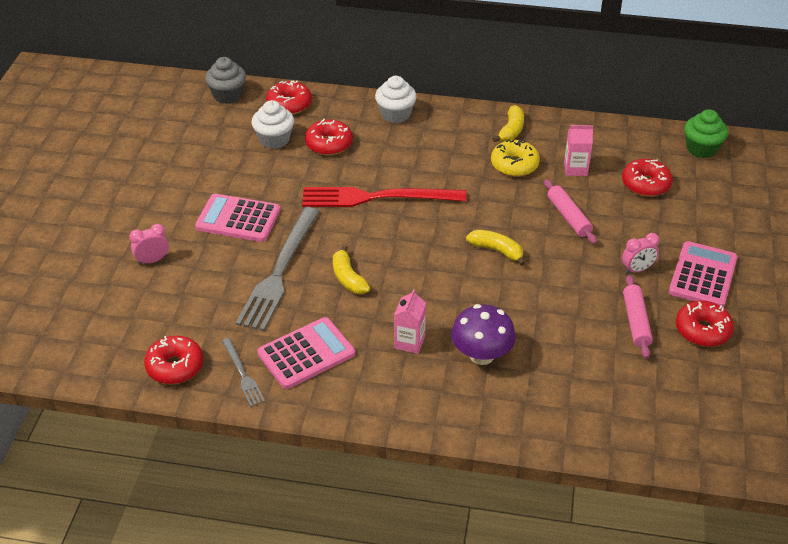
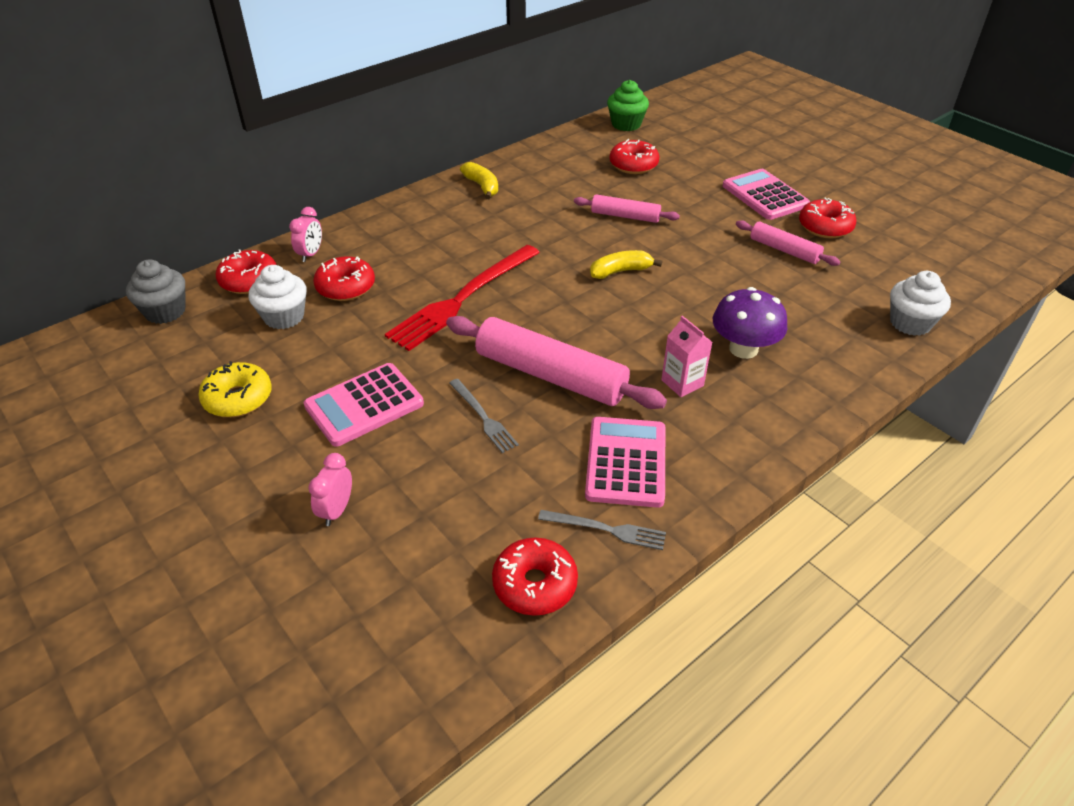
camera: 50 degrees left, 0 degrees up
(279, 272) = (483, 417): grey fork -> grey fork, size x0.49
(348, 278) = (550, 375): yellow banana -> pink rolling pin
(395, 114) = (367, 230): white cupcake -> white cupcake (910, 323)
(514, 165) = (526, 207): yellow donut -> yellow donut (238, 398)
(575, 169) = (572, 183): pink carton -> none
(637, 269) = (725, 219): pink clock -> pink clock (311, 254)

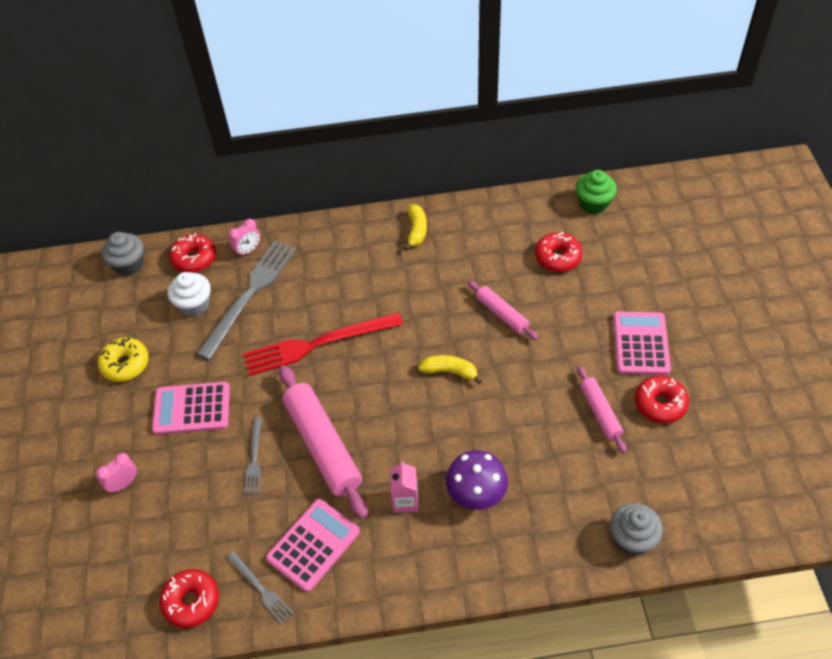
camera: 35 degrees right, 10 degrees up
(346, 287) = (249, 295): red donut -> grey fork
(910, 323) = (632, 539): white cupcake -> grey cupcake

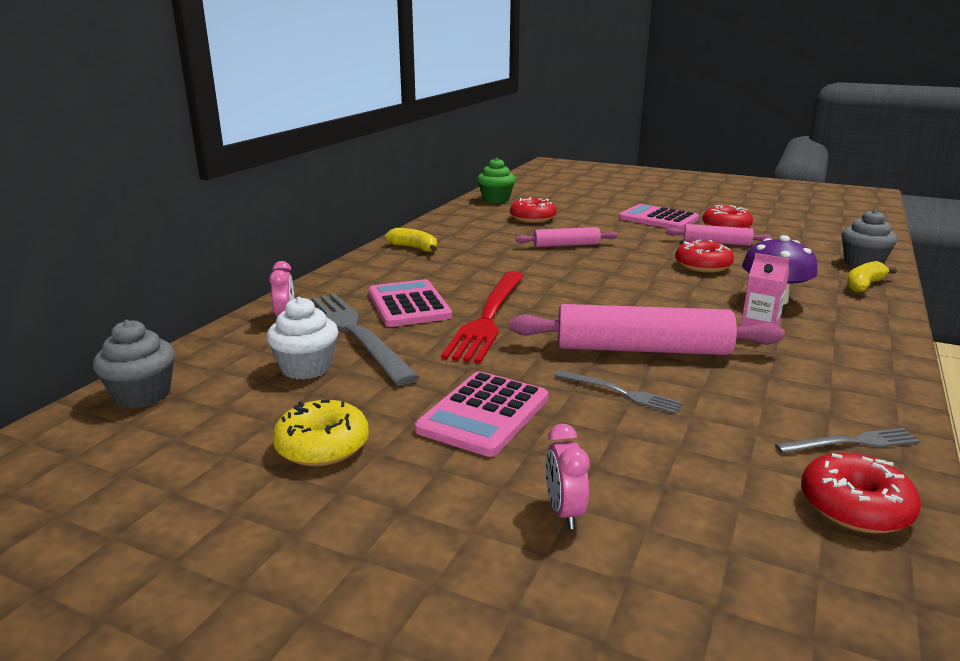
camera: 60 degrees left, 30 degrees down
(194, 258) = (231, 349): red donut -> red donut (703, 266)
(313, 545) = (794, 390): pink calculator -> pink calculator (408, 305)
(450, 372) = (608, 275): yellow banana -> yellow banana (864, 285)

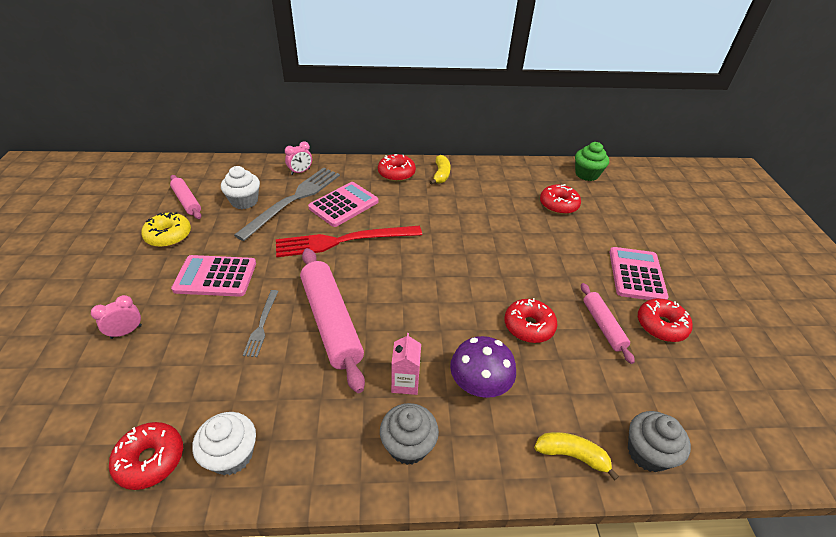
camera: 60 degrees right, 20 degrees up
(142, 395) = (199, 169): grey cupcake -> grey cupcake (408, 445)
(378, 266) = (396, 173): none -> red donut
(566, 245) = (510, 238): pink rolling pin -> pink rolling pin (187, 201)
(851, 442) = (232, 455): grey fork -> white cupcake

